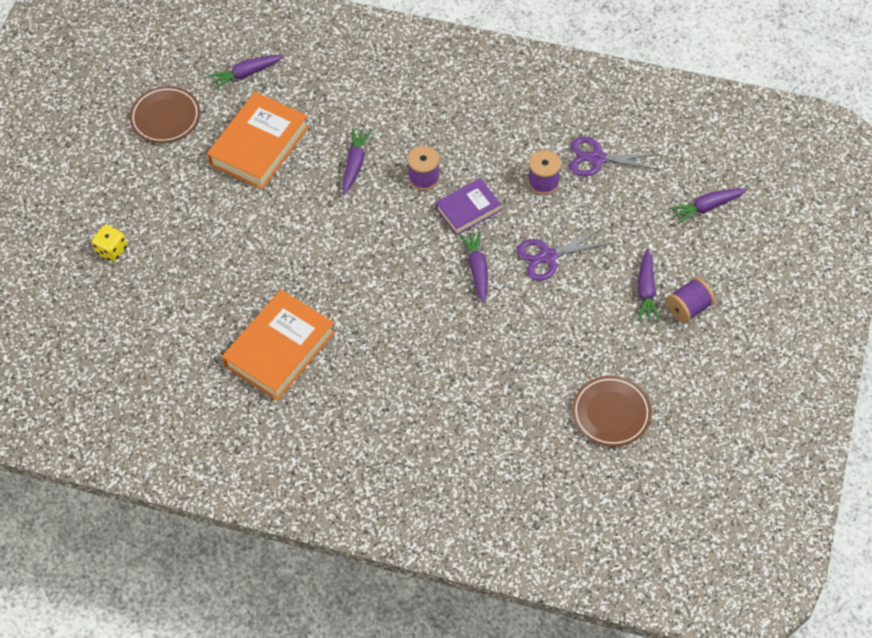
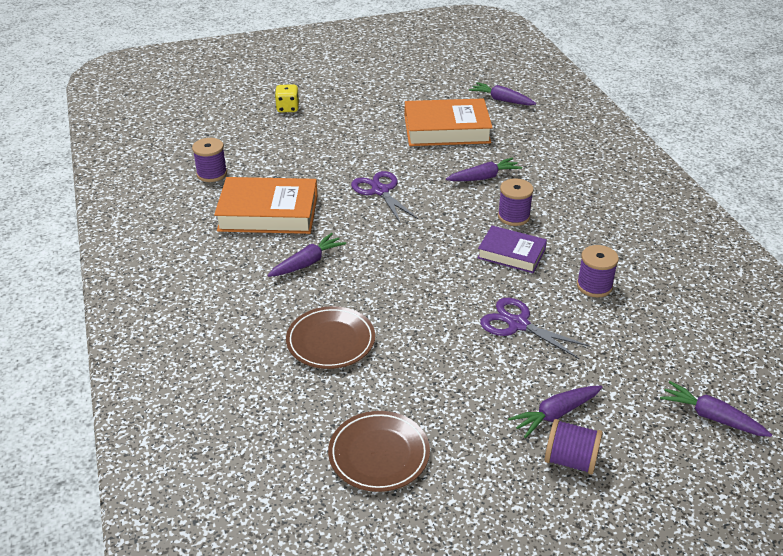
camera: 55 degrees right, 20 degrees down
(165, 117) = (423, 85): brown plate -> brown plate (330, 341)
(180, 366) = (212, 174): none -> purple spool
(477, 269) = (455, 285): purple carrot -> purple carrot (307, 263)
(597, 158) = (663, 309): purple scissors -> purple scissors (380, 191)

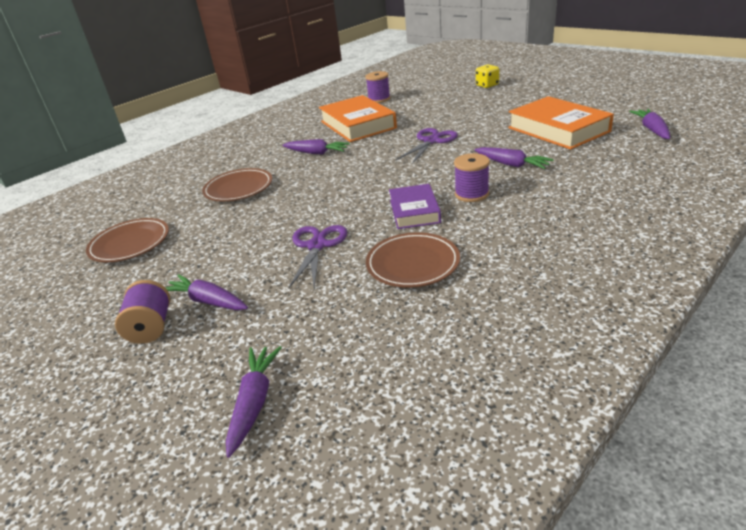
camera: 65 degrees right, 5 degrees down
(594, 286) = (412, 264): purple spool -> brown plate

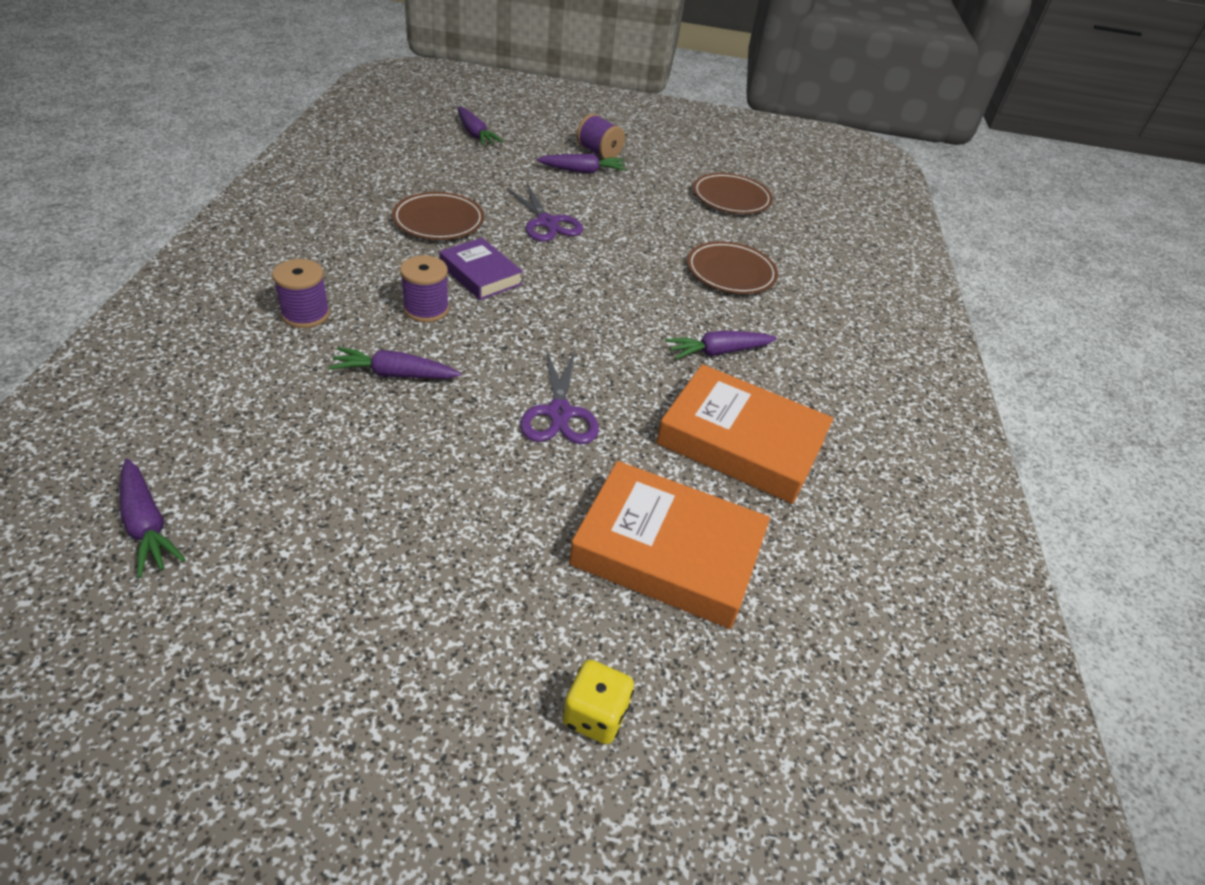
camera: 135 degrees right, 10 degrees up
(379, 99) = (813, 563): purple spool -> purple spool (306, 314)
(558, 129) = (339, 492): orange book -> orange book (667, 552)

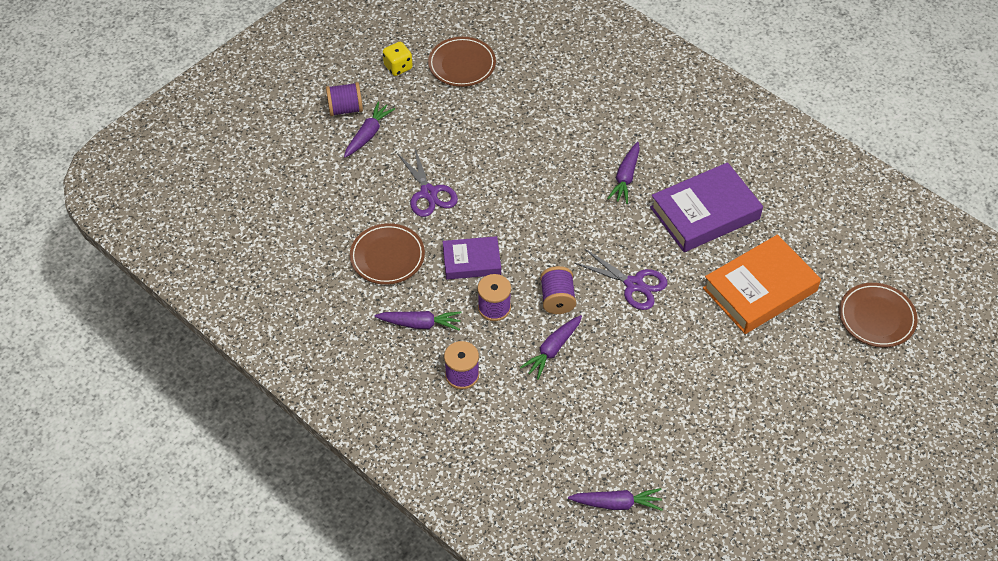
camera: 50 degrees left, 10 degrees up
(475, 134) = (264, 176): purple carrot -> purple carrot (420, 324)
(479, 354) = (557, 299): none -> purple spool
(547, 223) = (429, 193): purple scissors -> purple scissors turned 60 degrees clockwise
(595, 715) = (831, 365): yellow dice -> yellow dice (398, 67)
(730, 272) = (551, 121): brown plate -> brown plate (876, 317)
(741, 442) = (705, 213): orange book -> purple book

